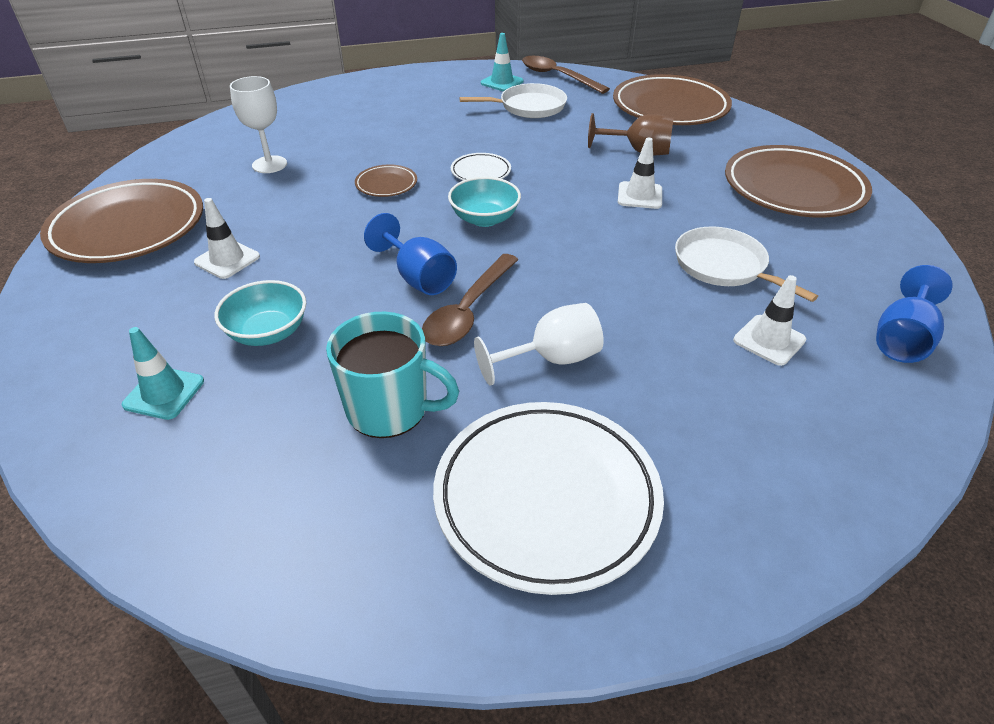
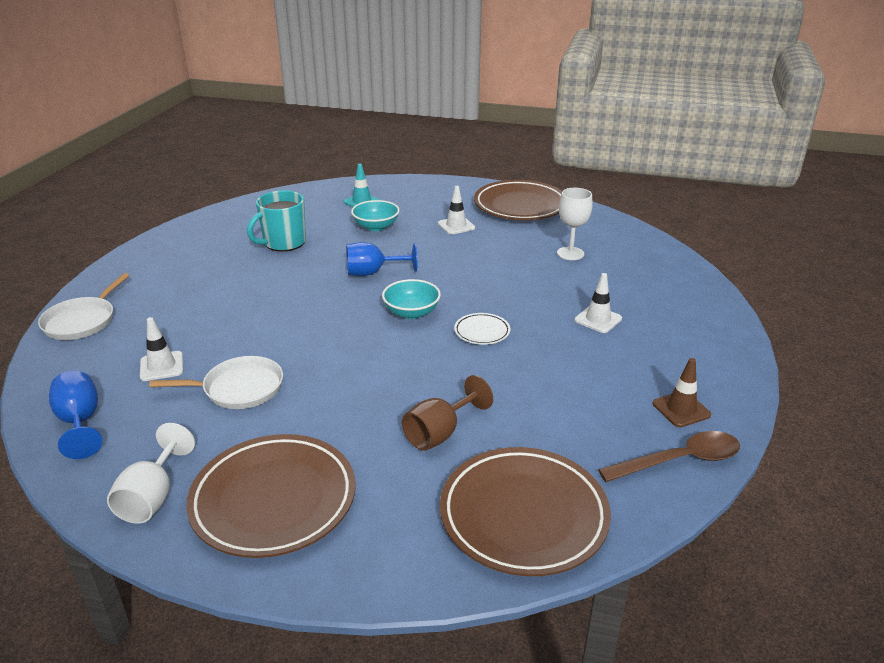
camera: 120 degrees right, 10 degrees down
(386, 184) = (499, 288): brown plate -> none
(468, 310) = (324, 279): brown spoon -> none
(502, 82) = (681, 409): turquoise traffic cone -> brown traffic cone
(529, 107) = (598, 404): white pan -> white pan (82, 321)
(546, 498) = (186, 262): white plate -> none
(551, 359) = (254, 290): white goblet -> white goblet (152, 497)
(640, 196) = (366, 395): white traffic cone -> white traffic cone (598, 319)

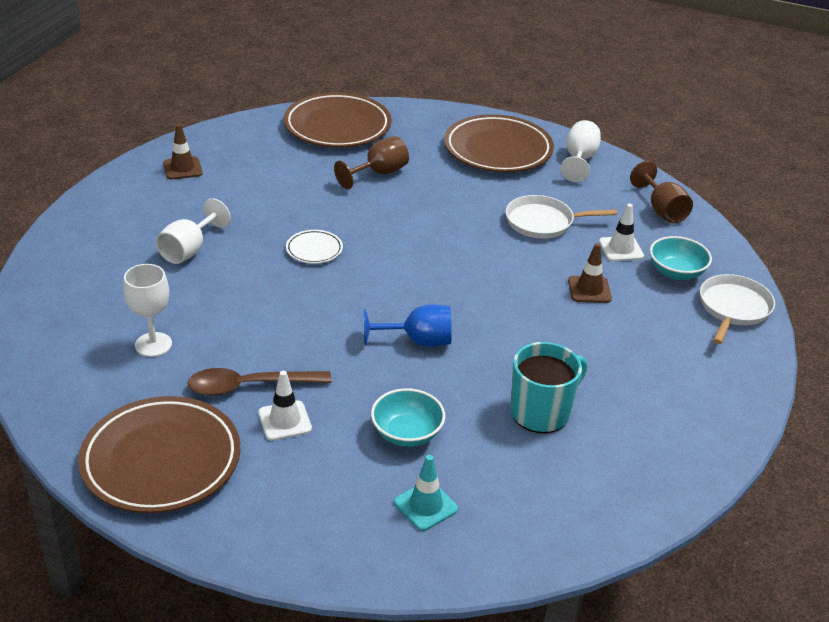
camera: 175 degrees left, 5 degrees up
(80, 422) = (662, 210): blue goblet -> brown goblet
(215, 323) = (589, 290): none -> brown traffic cone
(411, 312) = (380, 279): turquoise bowl -> turquoise bowl (676, 272)
(598, 319) = (189, 250): white traffic cone -> white goblet
(679, 461) = (214, 140): brown spoon -> brown spoon (249, 386)

